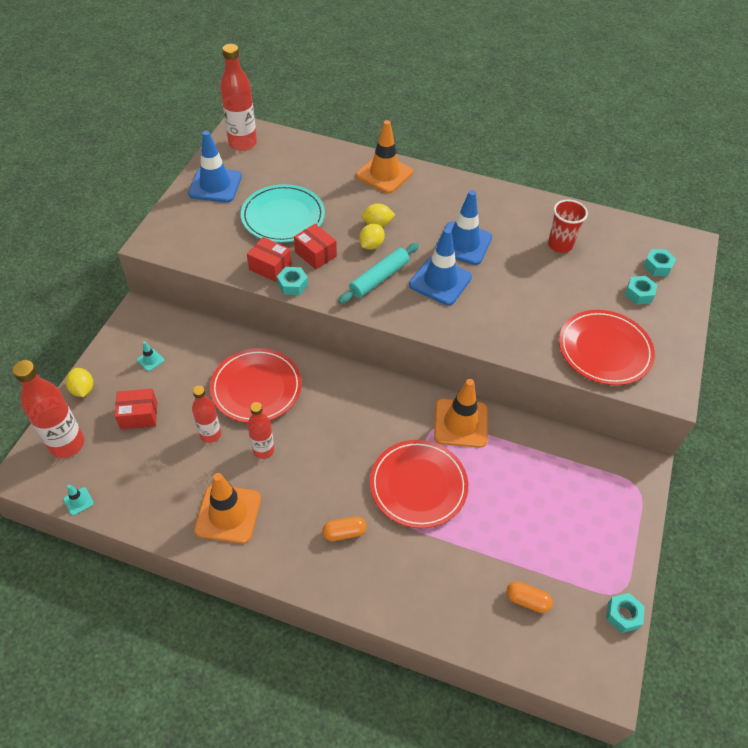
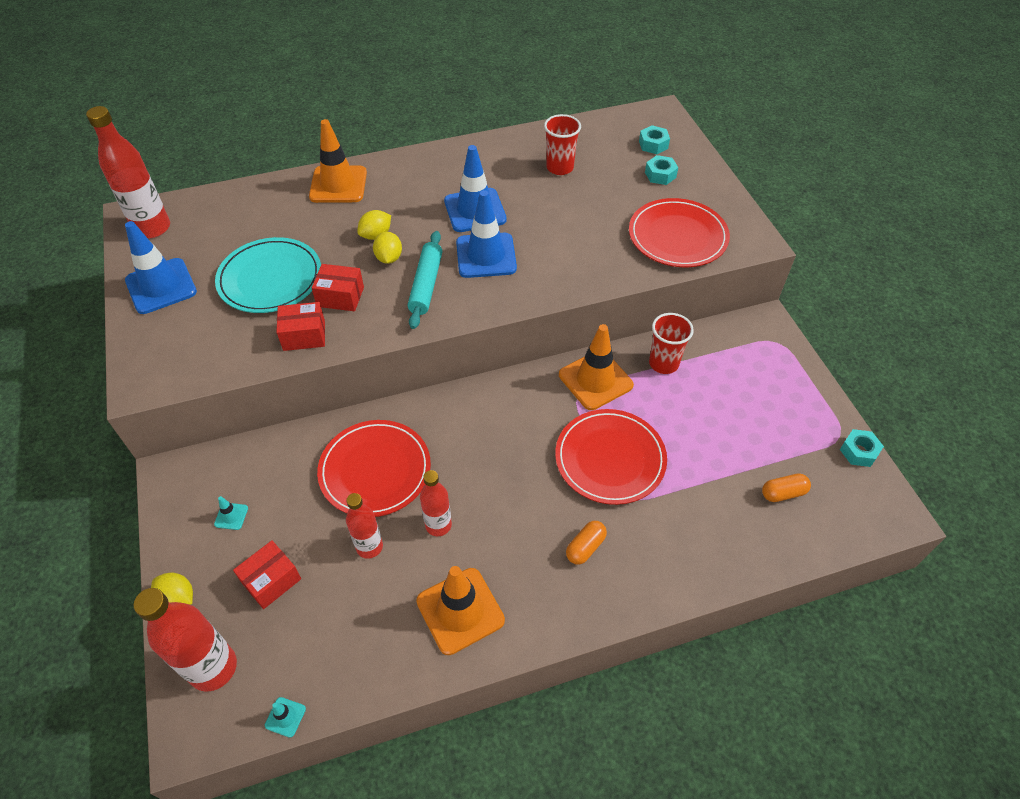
camera: 35 degrees left, 0 degrees up
(292, 285) = (344, 339): turquoise nut -> none
(525, 444) = (663, 363): none -> red cup

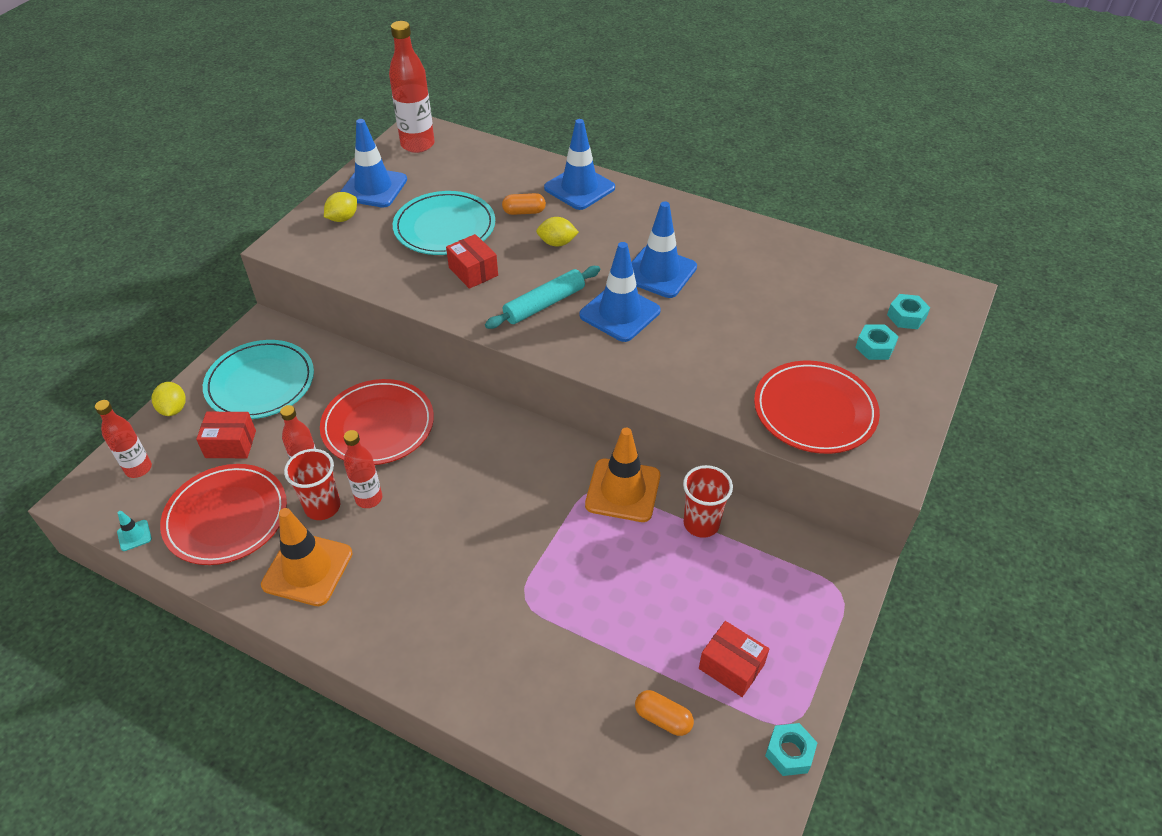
camera: 45 degrees right, 5 degrees down
(213, 668) = (138, 469): red bottle -> red bottle, size x0.62
(231, 516) = (260, 383): turquoise traffic cone -> turquoise plate
(304, 335) = (415, 282): red box -> red box (731, 666)
(338, 185) = (579, 188): orange traffic cone -> blue traffic cone
(389, 258) = (544, 266): yellow lemon -> yellow lemon (343, 218)
(560, 167) = (782, 282): red cup -> red cup (322, 507)
(585, 547) = (445, 607): orange capsule -> orange capsule (524, 212)
(610, 459) = (552, 560): red plate -> red plate (226, 517)

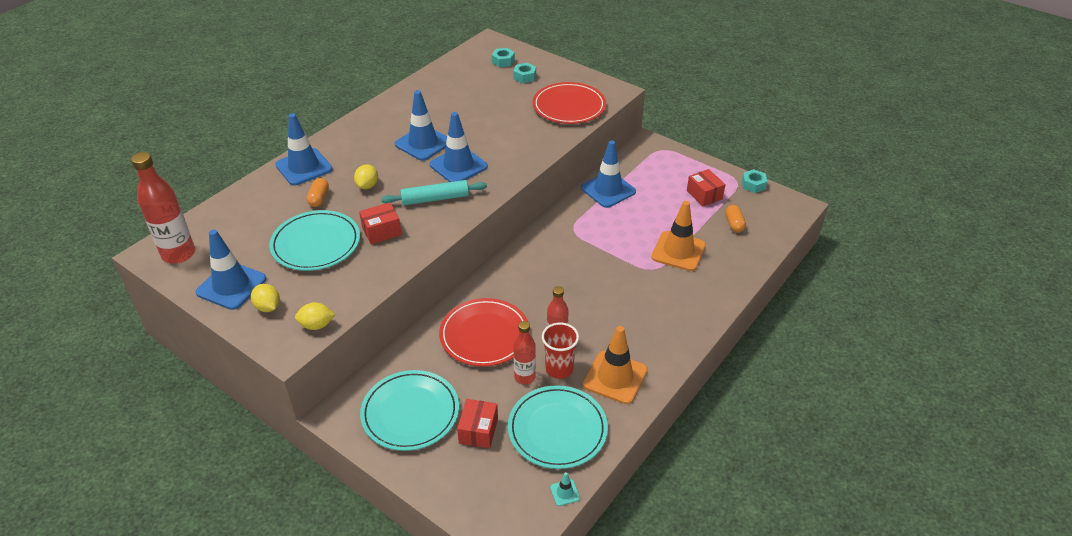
camera: 80 degrees left, 5 degrees down
(138, 469) = (490, 498): red bottle -> none
(173, 409) = (422, 477): yellow lemon -> yellow lemon (317, 325)
(226, 517) = (557, 429): red plate -> turquoise plate
(544, 304) = (435, 199): turquoise rolling pin -> turquoise rolling pin turned 75 degrees counterclockwise
(623, 490) = (576, 217): orange traffic cone -> orange traffic cone (678, 251)
(663, 718) = (734, 224): orange capsule -> orange capsule turned 45 degrees counterclockwise
(701, 523) = (608, 190): red cup -> blue traffic cone
(731, 666) = (704, 195): red box -> red box turned 75 degrees counterclockwise

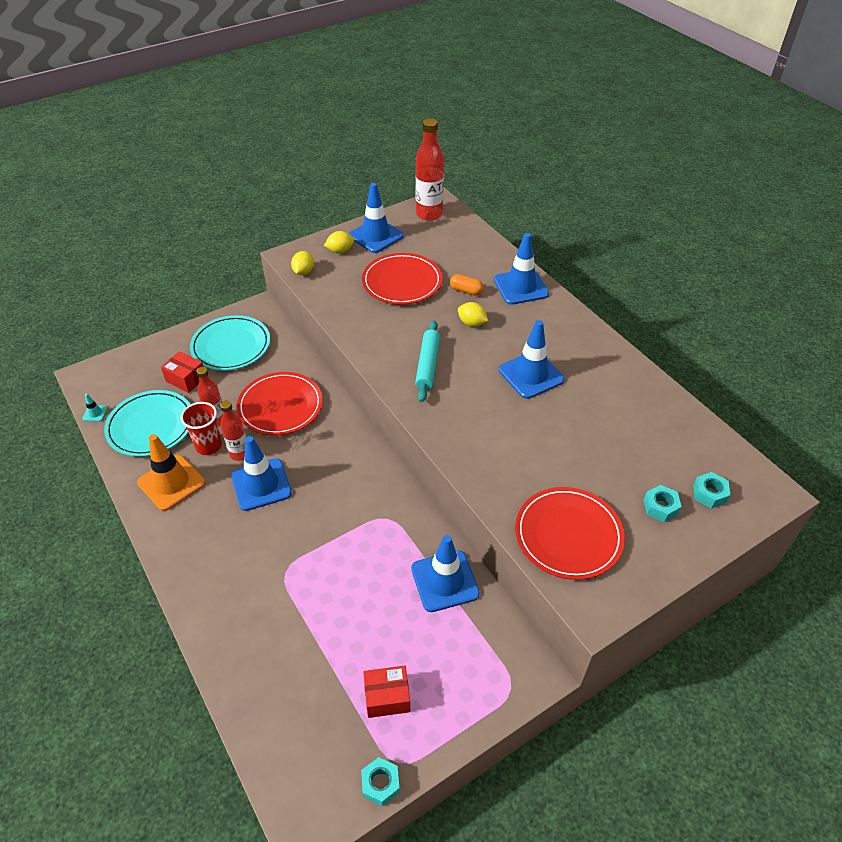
camera: 110 degrees right, 5 degrees up
(316, 244) = (402, 282): turquoise plate -> red plate
(381, 231) = (397, 322): red box -> none
(458, 166) = (477, 394): blue traffic cone -> blue traffic cone (261, 484)
(678, 251) = (299, 612): orange traffic cone -> none
(734, 224) = (313, 706): orange capsule -> none

